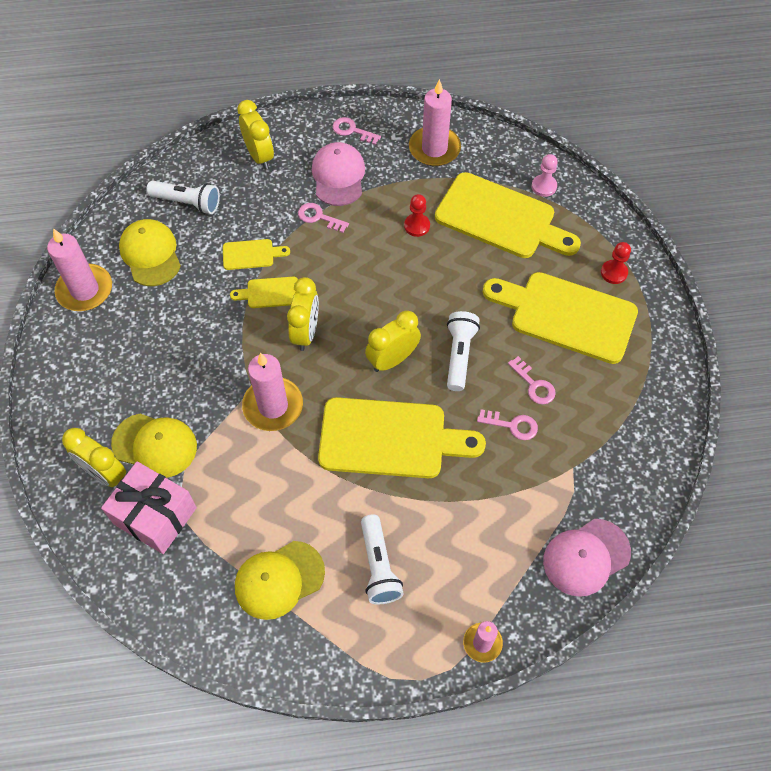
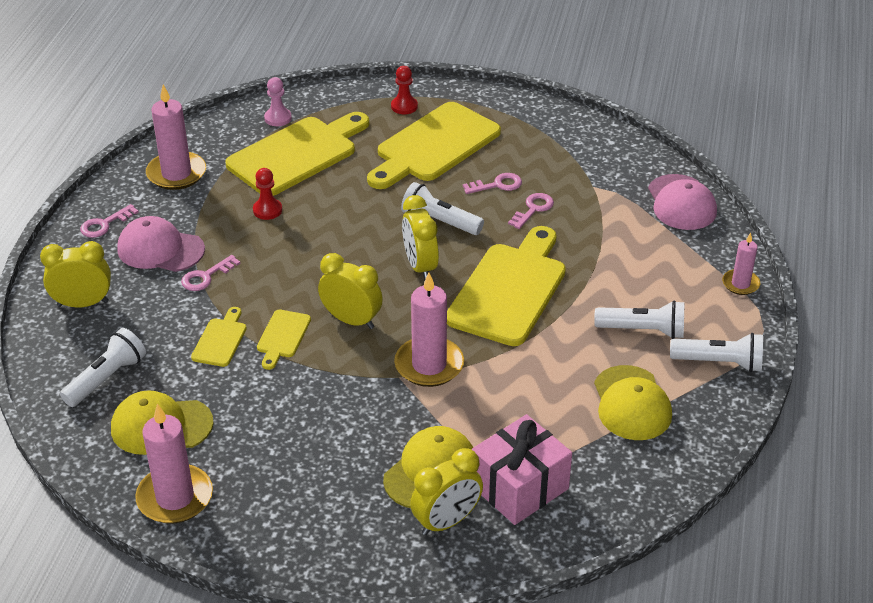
camera: 70 degrees left, 20 degrees down
(359, 646) = (719, 362): none -> white flashlight

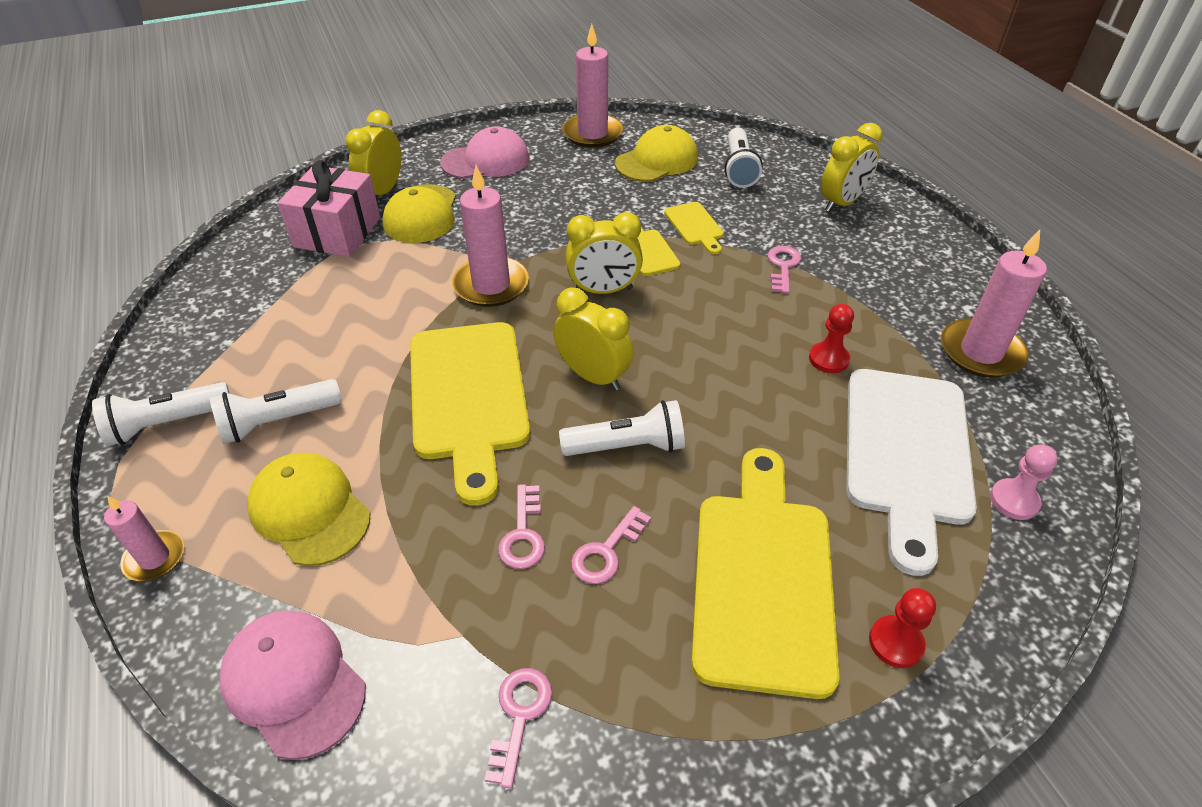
camera: 145 degrees right, 5 degrees up
(104, 224) = (944, 267): pink key -> pink key (519, 716)
(160, 249) = (859, 270): pink cap -> pink cap (486, 161)
(297, 154) = (906, 452): yellow cutting board -> white cutting board
(631, 403) = (260, 337): yellow cap -> yellow cap (310, 511)

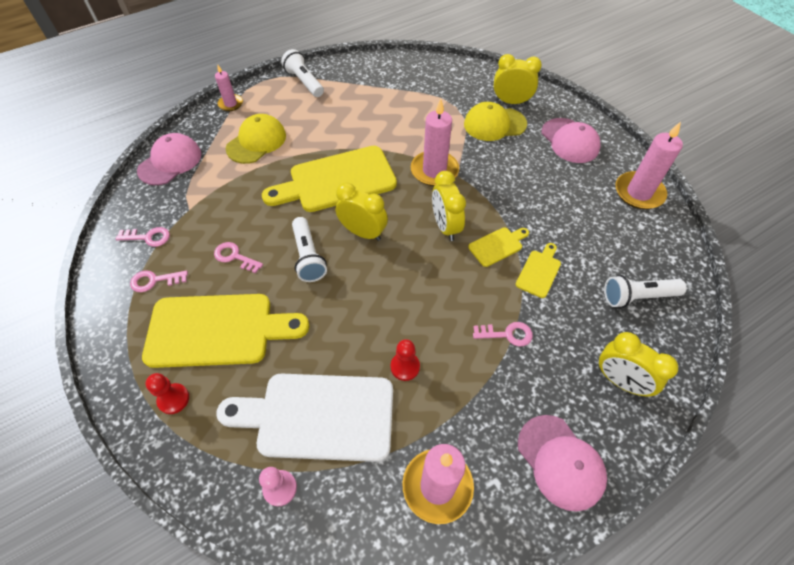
camera: 80 degrees right, 10 degrees up
(277, 422) = (310, 115): white flashlight -> none
(337, 232) = (463, 94): pink gift -> none
(523, 534) = (245, 221): pink key -> pink key (154, 281)
(593, 376) = (363, 233): yellow clock -> yellow clock turned 90 degrees counterclockwise
(657, 161) = (620, 238): yellow cap -> none
(695, 226) = (539, 272): yellow cutting board -> yellow cutting board turned 150 degrees clockwise
(937, 259) = (560, 462): none -> pink cap

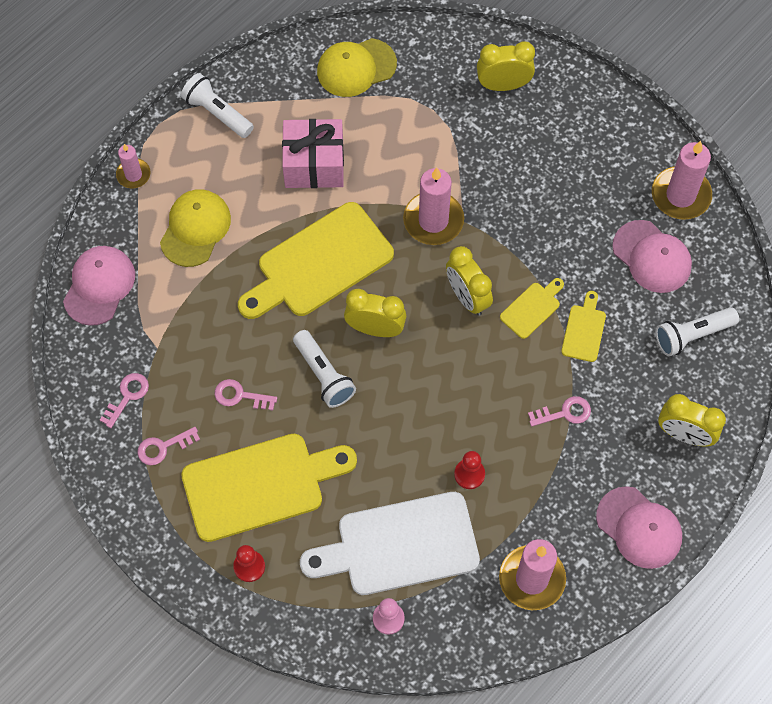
camera: 15 degrees left, 10 degrees up
(148, 237) = (127, 396): pink key -> pink key turned 45 degrees counterclockwise
(358, 121) = (314, 164): none -> pink gift
(494, 124) = (490, 128): yellow cap -> yellow cap (356, 68)
(570, 141) = (589, 134): pink cap -> pink cap (652, 257)

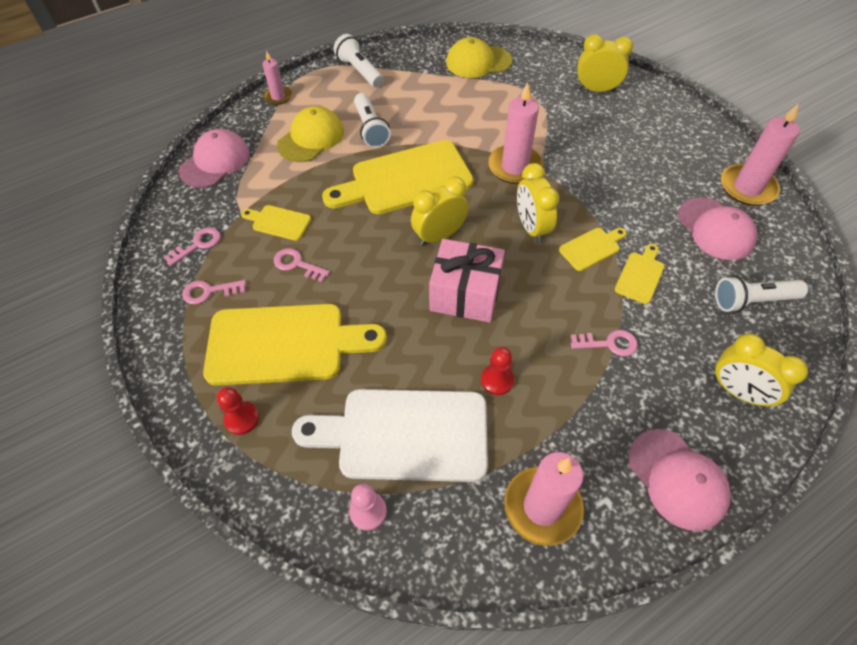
camera: 15 degrees right, 10 degrees down
(202, 349) = (279, 222): none -> yellow cutting board
(314, 164) = (424, 114): pink gift -> pink gift (465, 294)
(324, 375) = (379, 263): white flashlight -> white flashlight (371, 129)
(375, 329) = (439, 236): yellow clock -> yellow clock turned 60 degrees counterclockwise

